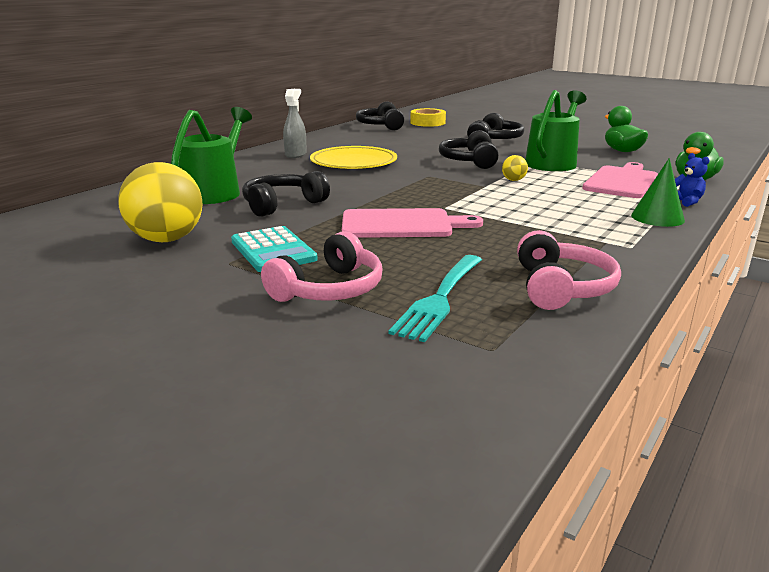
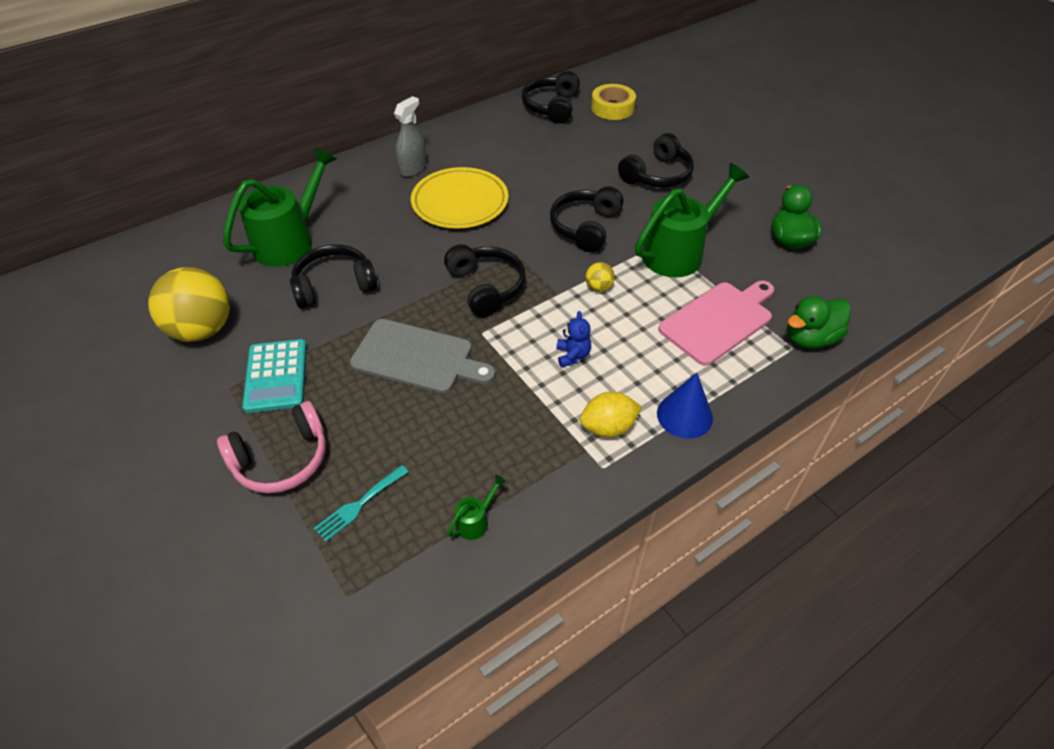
camera: 20 degrees right, 25 degrees up
(401, 224) = (417, 357): pink cutting board -> grey cutting board
(422, 190) = (486, 287): none -> black headphones
(440, 299) = (359, 505): turquoise fork -> turquoise fork, size x0.61
(561, 287) = (476, 520): pink headphones -> green watering can
(608, 230) = (608, 427): none -> yellow lemon
(657, 217) = (684, 415): green cone -> blue cone
(686, 202) = (749, 389): blue teddy bear -> blue teddy bear (572, 355)

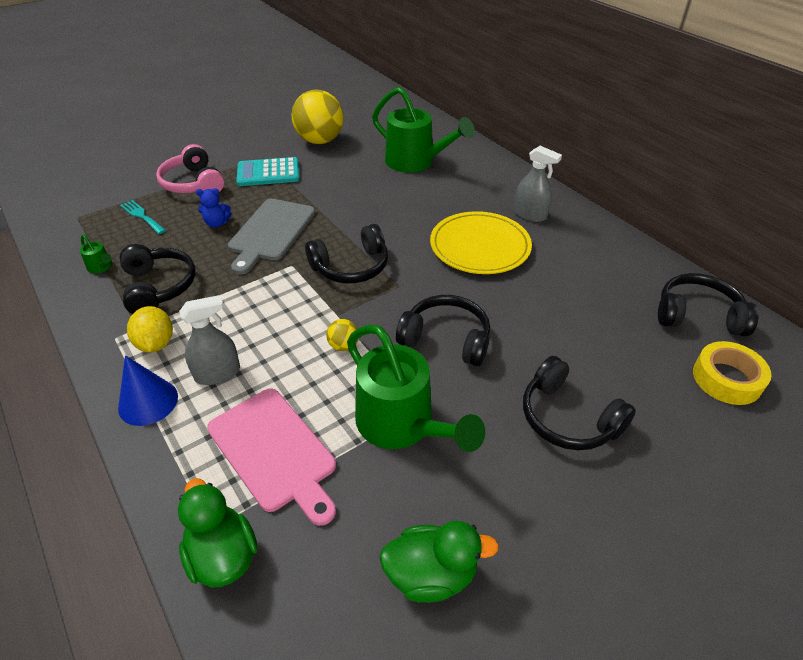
camera: 90 degrees right, 5 degrees down
(334, 285) = (361, 187): black headphones -> black headphones (159, 287)
(572, 355) = (250, 323): blue teddy bear -> blue teddy bear (217, 223)
(642, 369) = (217, 373): none -> grey spray bottle

